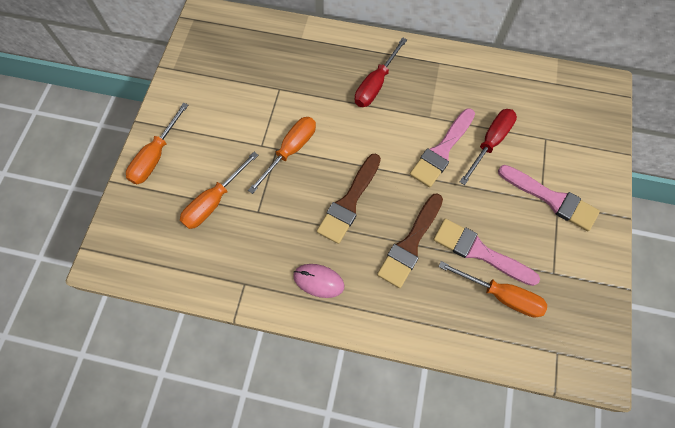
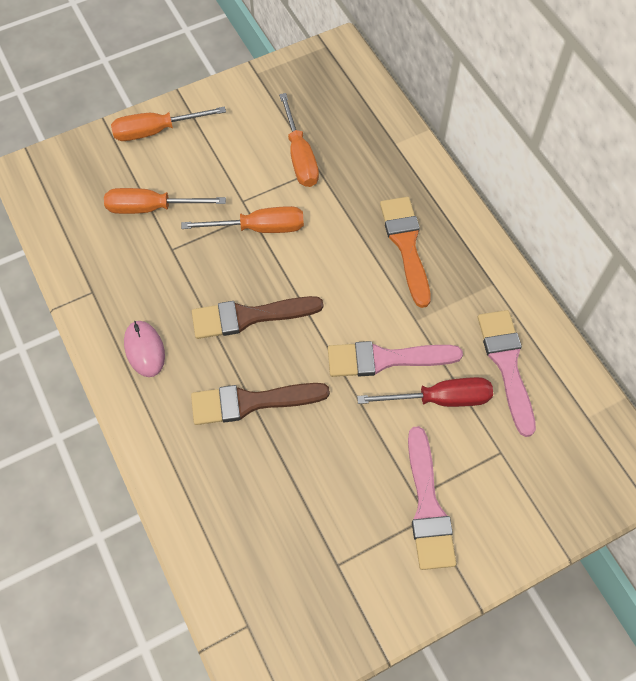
camera: 50 degrees right, 5 degrees down
(376, 84) = (406, 245): red screwdriver -> orange brush
(479, 252) = (298, 473): pink brush -> pink brush (506, 364)
(501, 295) = (267, 526): orange screwdriver -> orange screwdriver (300, 156)

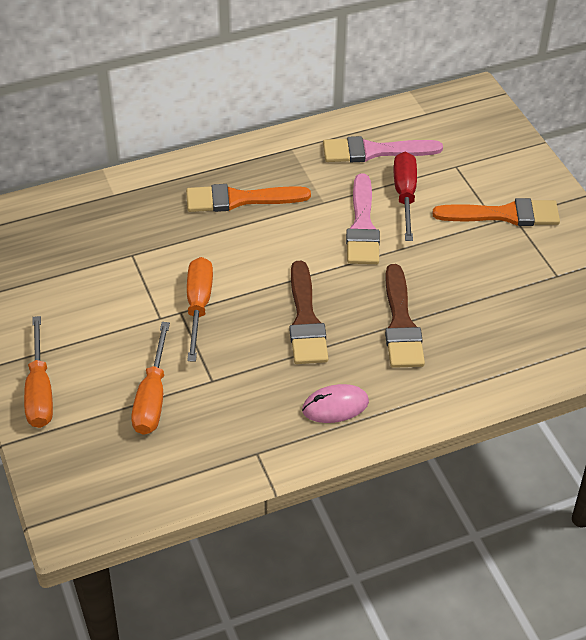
camera: 85 degrees left, 15 degrees down
(300, 156) = (111, 267): orange screwdriver -> none
(428, 506) = (504, 214): pink brush -> orange brush

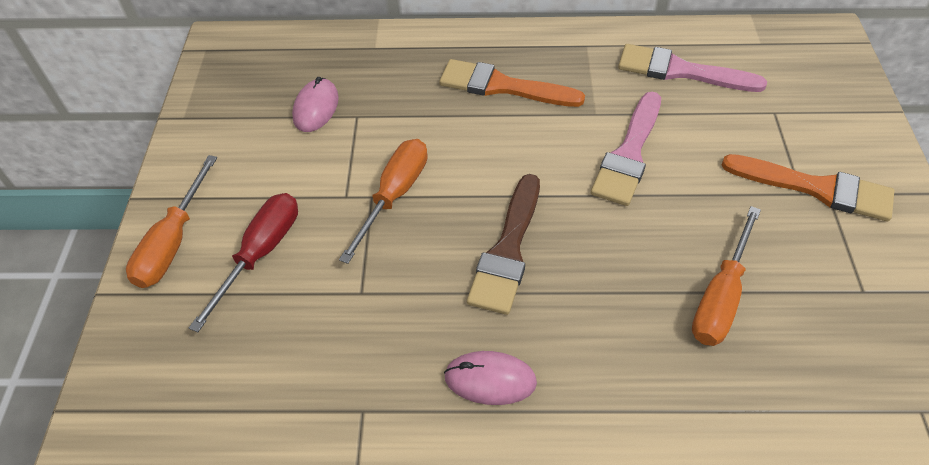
camera: 25 degrees right, 5 degrees up
(93, 257) = (316, 108): none -> pink mouse
(152, 397) = (284, 291): orange screwdriver -> orange screwdriver (720, 297)
(401, 323) = (624, 292): brown brush -> none
(405, 196) = (696, 131): red screwdriver -> red screwdriver (260, 254)

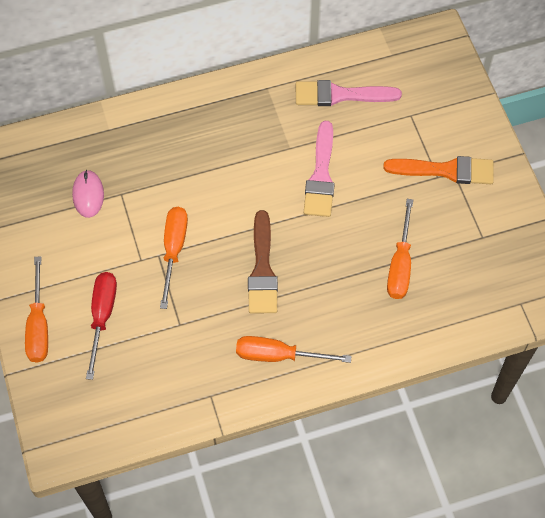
camera: 20 degrees left, 10 degrees up
(490, 379) = (278, 355): pink mouse -> orange screwdriver
(502, 86) = (217, 141): orange brush -> none

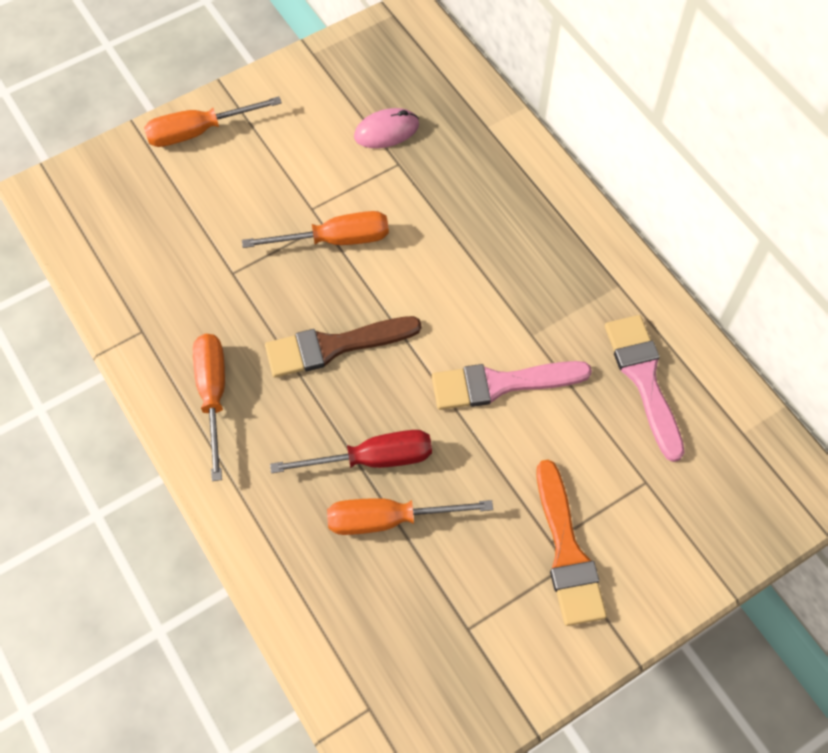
camera: 75 degrees right, 0 degrees up
(102, 317) = (224, 190): red screwdriver -> red screwdriver (372, 459)

